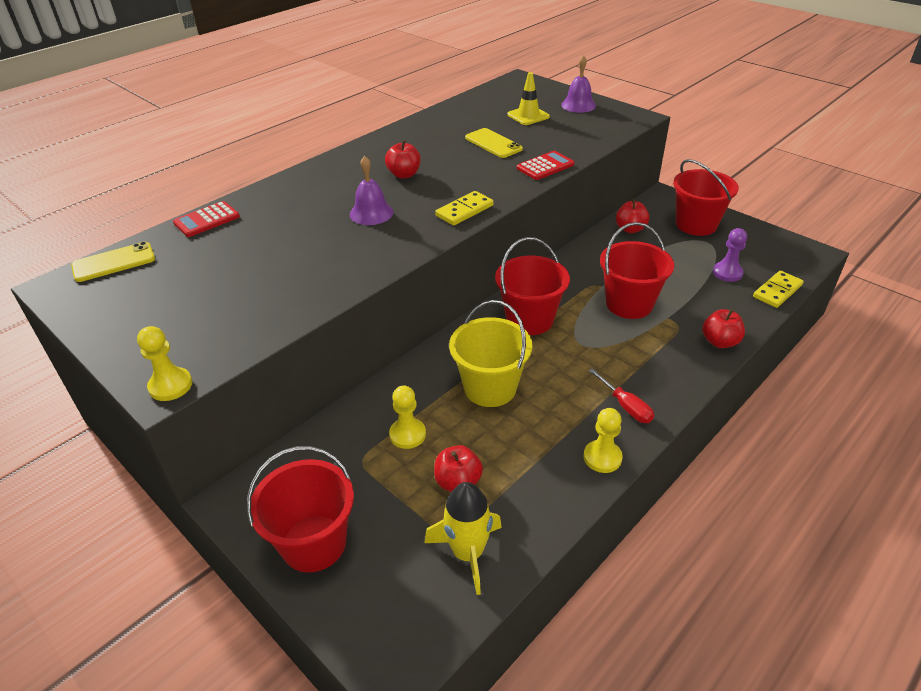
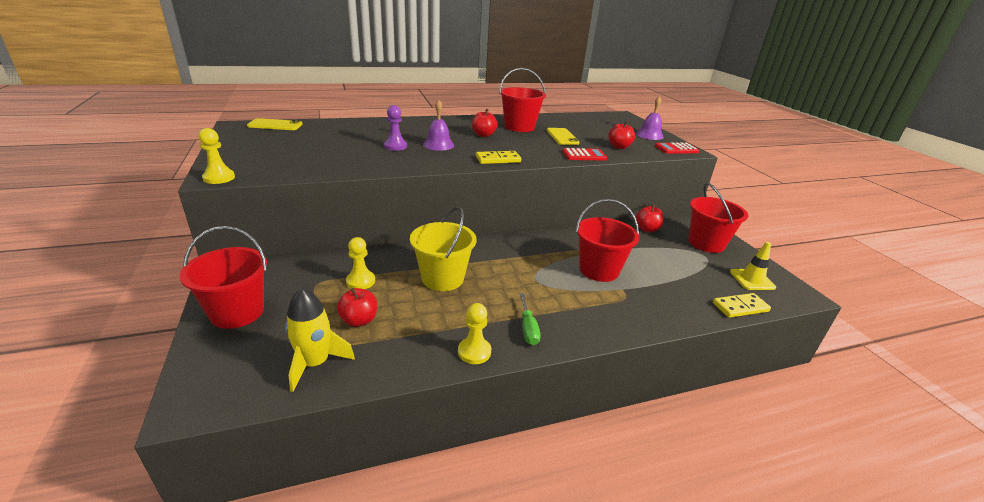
camera: 25 degrees right, 10 degrees down
(207, 220) = (345, 123): red calculator -> red calculator (676, 149)
(528, 116) = (605, 131): yellow traffic cone -> yellow traffic cone (752, 280)
(529, 319) = (513, 252): red bucket -> red bucket (519, 127)
(626, 407) = (528, 329): red screwdriver -> green screwdriver
(719, 342) = (651, 320): red apple -> red apple (619, 147)
(727, 273) = (704, 280): purple pawn -> purple pawn (395, 146)

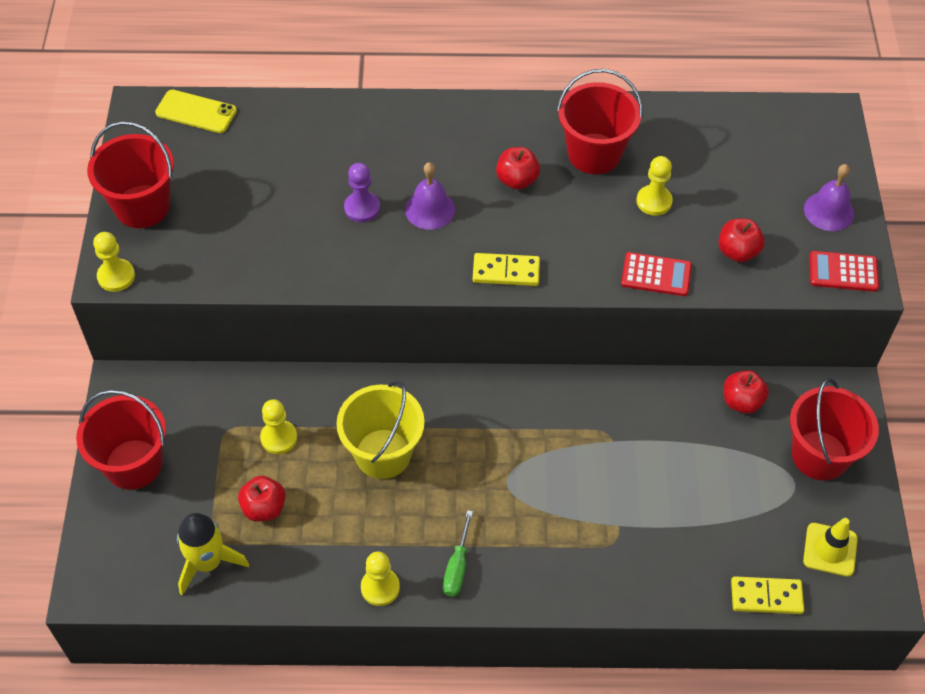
camera: 20 degrees right, 25 degrees up
(562, 137) = (654, 201): yellow phone -> yellow pawn
(599, 270) = (606, 481): red bucket -> red bucket (142, 206)

